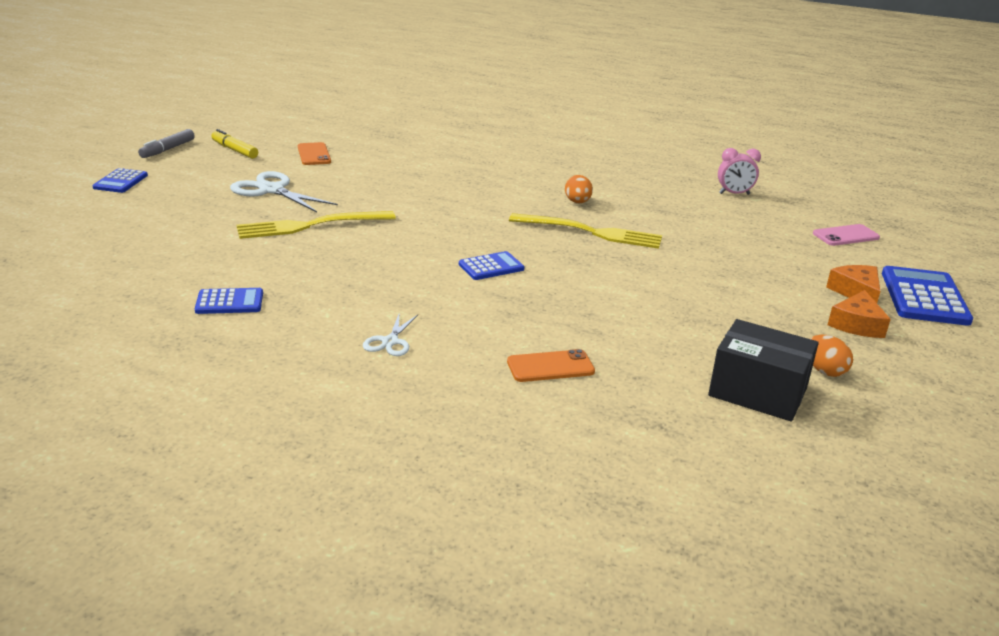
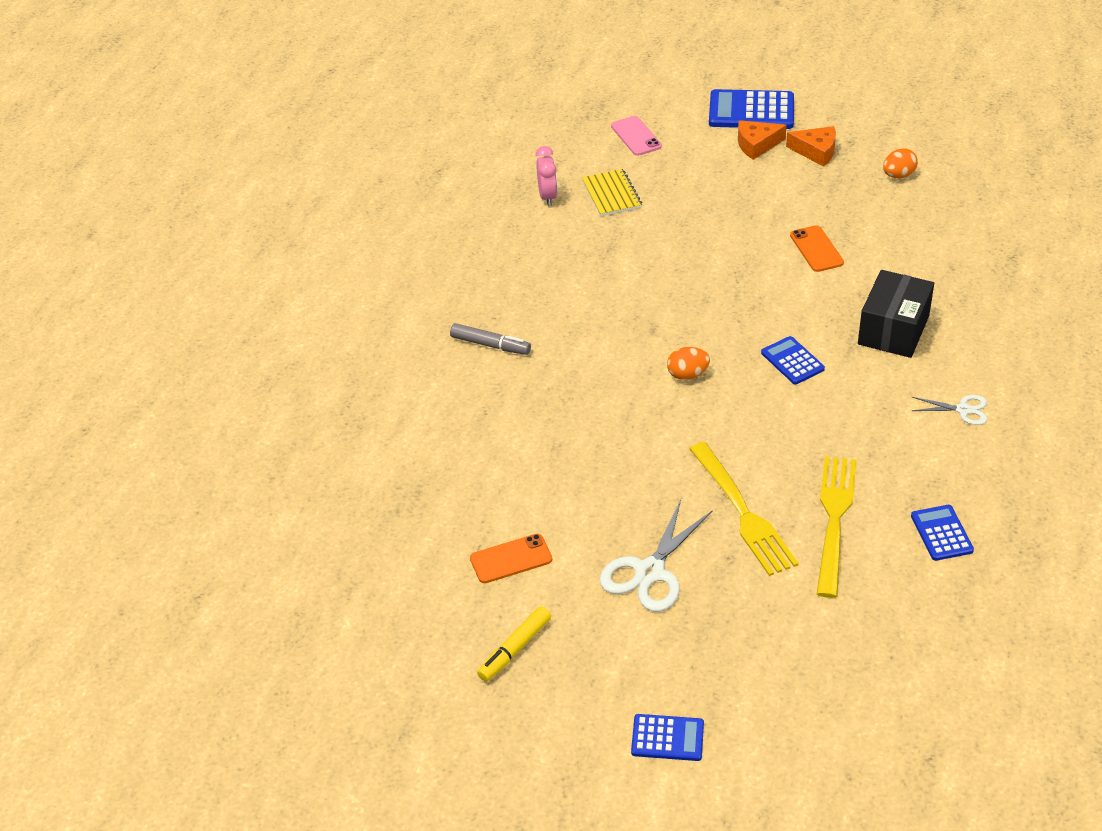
camera: 90 degrees left, 15 degrees up
(168, 149) = (530, 728): grey marker -> grey marker (490, 345)
(550, 367) = (959, 313): orange phone -> orange phone (816, 249)
(577, 202) = (607, 308): orange egg -> orange egg (687, 374)
(592, 232) = (684, 296): yellow fork -> yellow fork (834, 519)
(744, 217) = (611, 194): none -> yellow notebook
(757, 392) = (944, 209): black box -> black box (893, 330)

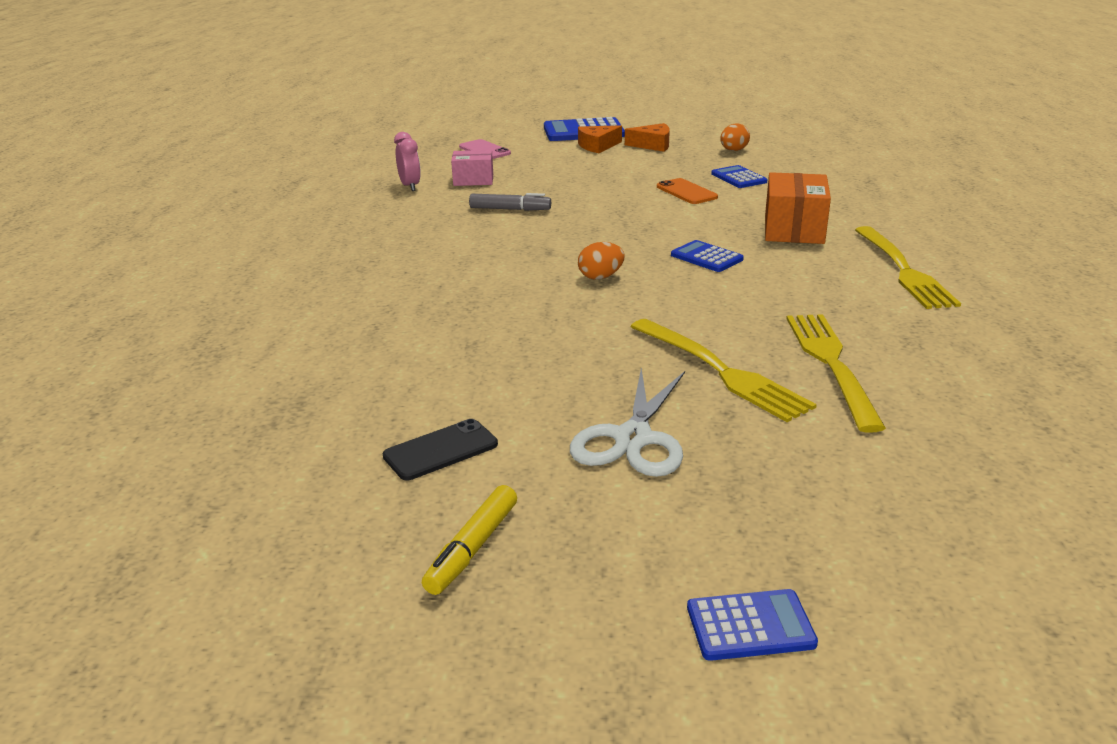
camera: 15 degrees left, 15 degrees down
(490, 345) = (371, 279): grey marker -> grey marker (510, 209)
(511, 559) = (441, 450): orange phone -> black phone
(611, 194) = (473, 180): yellow notebook -> pink box
(893, 330) = (794, 229): black box -> orange box
(941, 533) = (960, 360): blue calculator -> blue calculator (738, 178)
(963, 410) = (904, 270): white scissors -> yellow fork

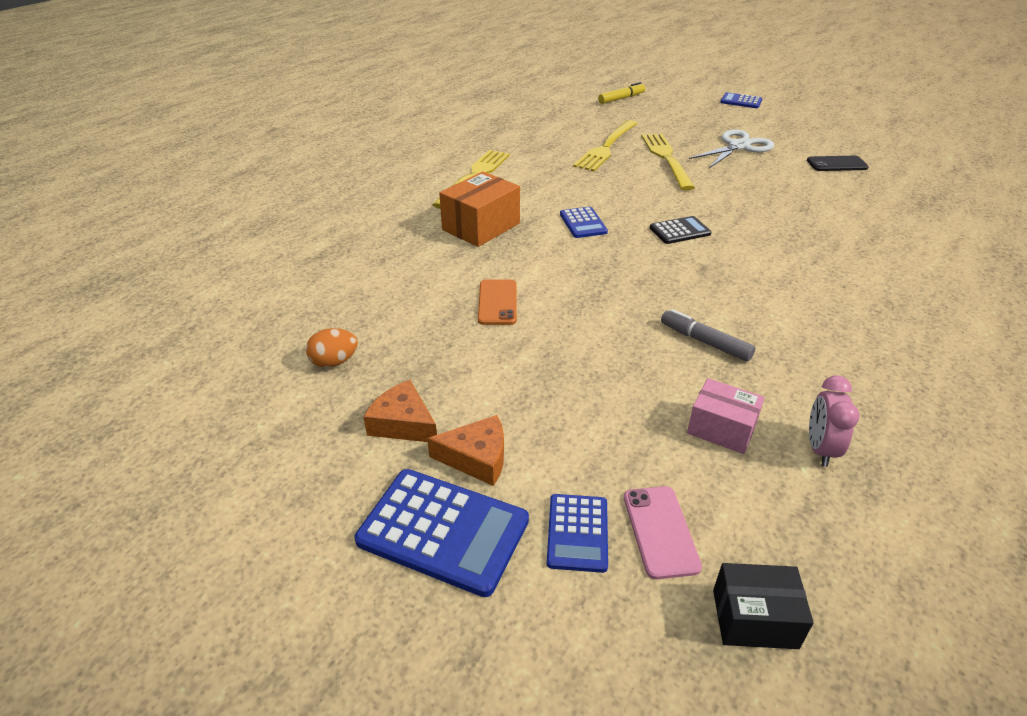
camera: 150 degrees left, 10 degrees up
(430, 144) = (754, 619): none -> black box
(473, 548) = (829, 134): yellow marker -> yellow marker (621, 98)
(600, 277) = (679, 231): orange egg -> black calculator
(738, 178) = (416, 305): blue calculator -> blue calculator (578, 533)

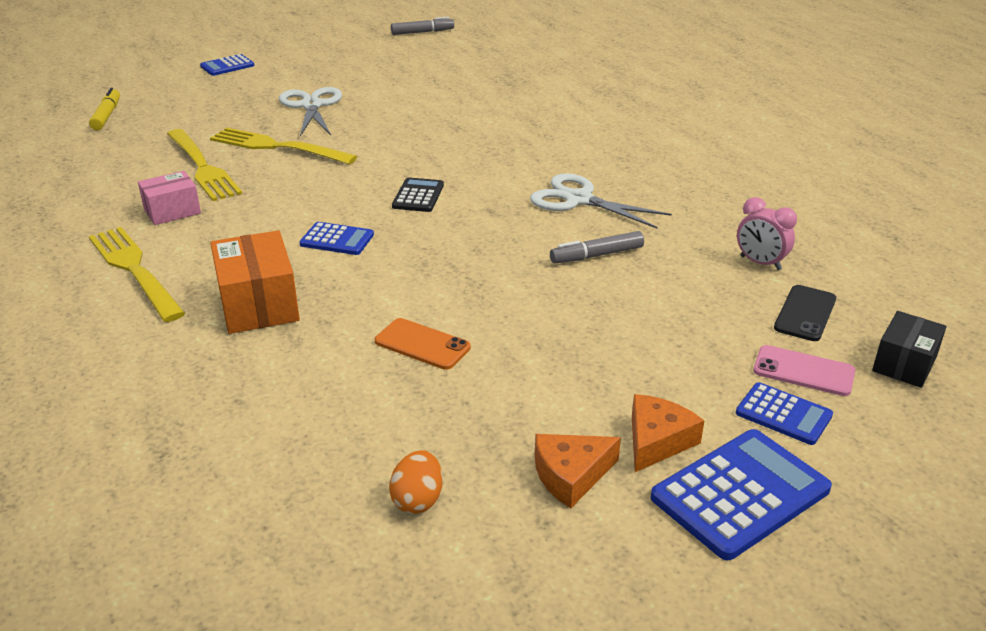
camera: 60 degrees left, 5 degrees down
(721, 429) = (710, 295): pink box -> pink box (172, 211)
(780, 303) = (578, 199): none -> white scissors
(836, 164) = (407, 82): black phone -> black phone (805, 313)
(930, 138) = (422, 32): none -> grey marker

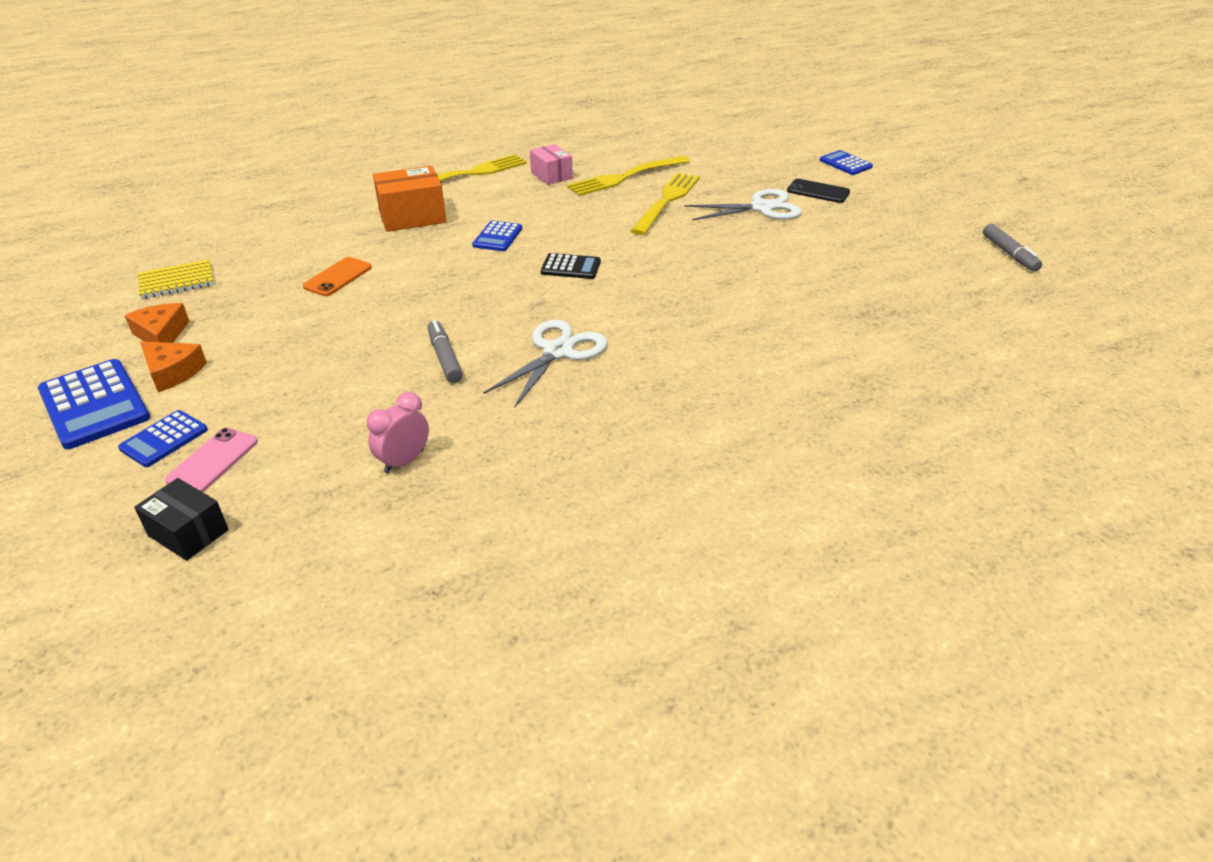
camera: 90 degrees right, 5 degrees up
(106, 115) = (717, 133): yellow marker -> none
(418, 500) = (177, 281): orange egg -> yellow notebook
(805, 313) = (301, 478): black phone -> black phone (818, 191)

